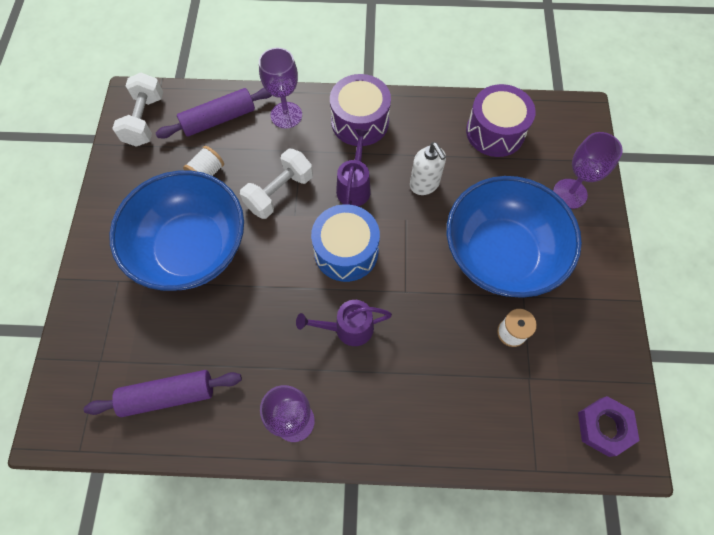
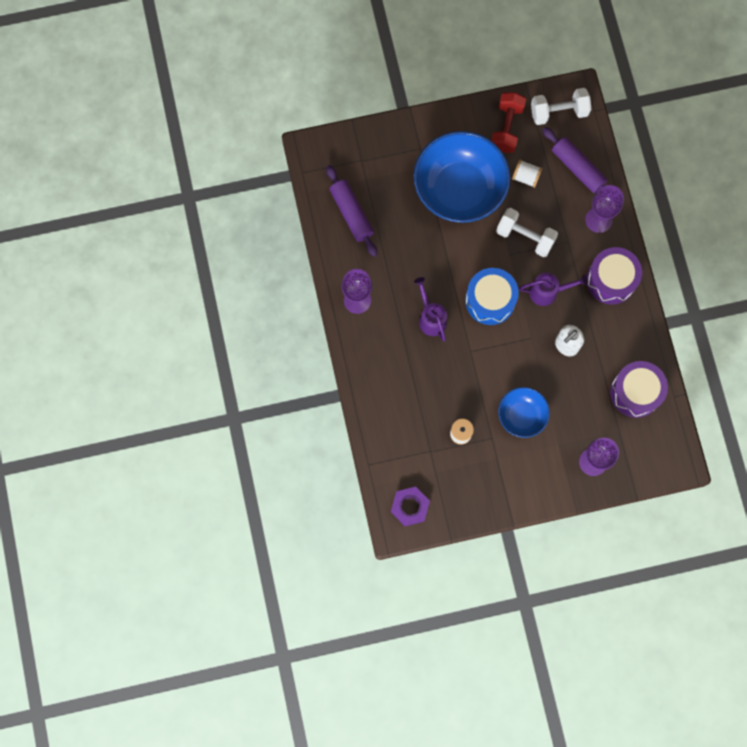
camera: 75 degrees right, 10 degrees up
(138, 177) = (506, 128): none -> red dumbbell
(500, 254) = (521, 415): blue bowl -> blue bowl, size x0.52

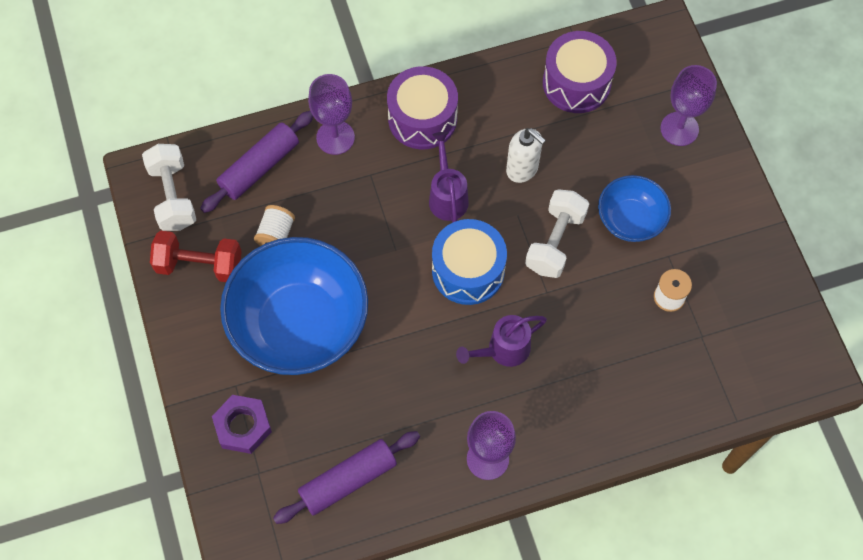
camera: 95 degrees left, 10 degrees down
(410, 507) = (787, 357): purple nut -> purple nut (243, 426)
(525, 237) = (368, 230): white dumbbell -> white dumbbell (555, 242)

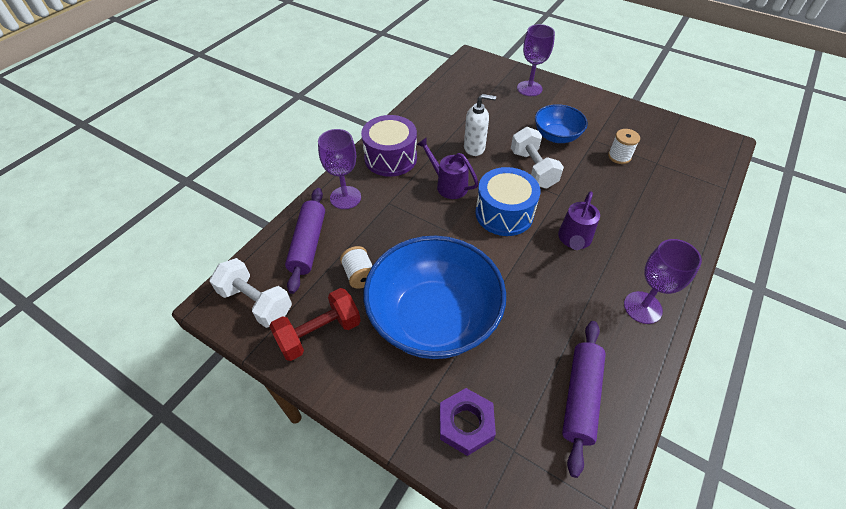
camera: 40 degrees left, 15 degrees down
(576, 83) = (457, 98): purple drum -> none

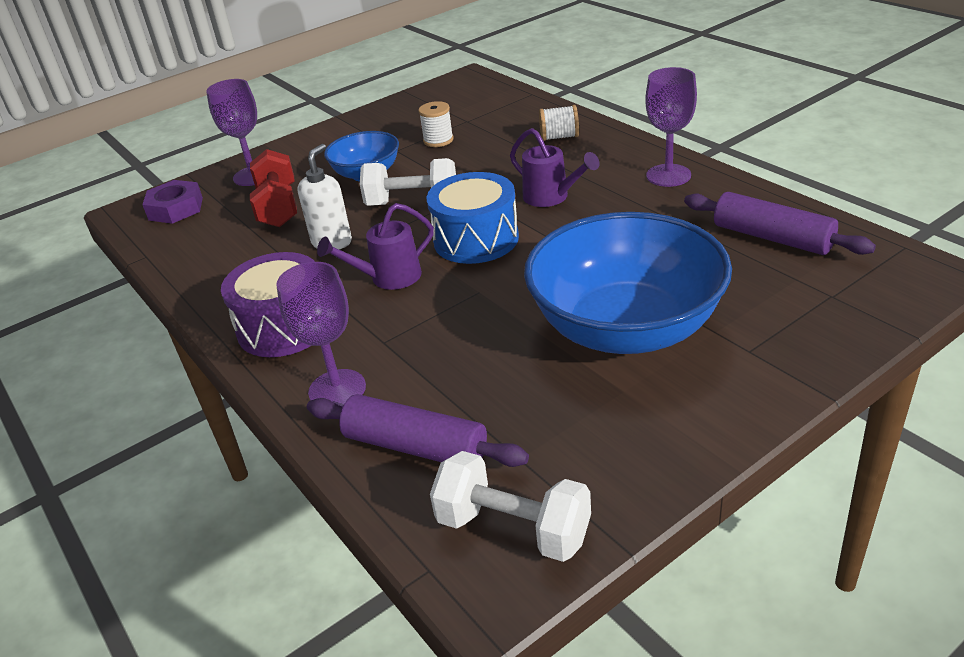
camera: 65 degrees left, 15 degrees down
(256, 302) = (513, 528): white dumbbell -> white dumbbell turned 60 degrees clockwise
(319, 333) = (610, 449): red dumbbell -> red dumbbell (278, 207)
(359, 275) = (515, 392): white spool -> white spool (559, 137)
(466, 424) = (792, 326): purple nut -> purple nut (175, 209)

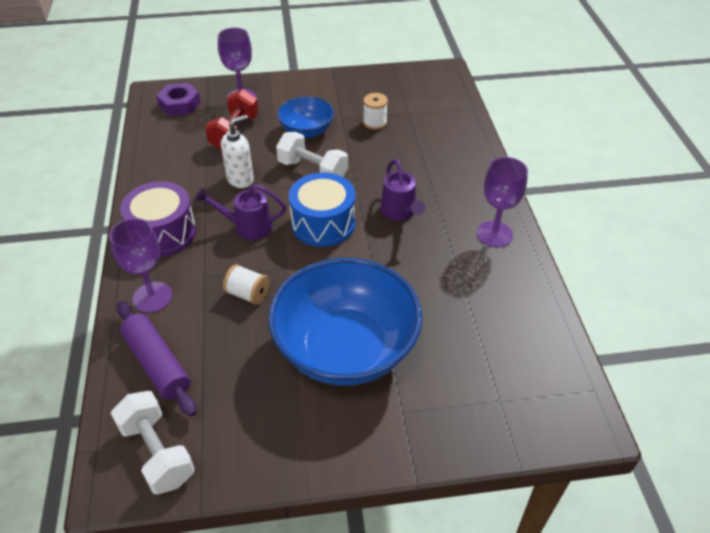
camera: 25 degrees right, 10 degrees up
(559, 137) = (454, 160): white spool -> white spool (248, 294)
(772, 238) = (510, 329): purple rolling pin -> none

